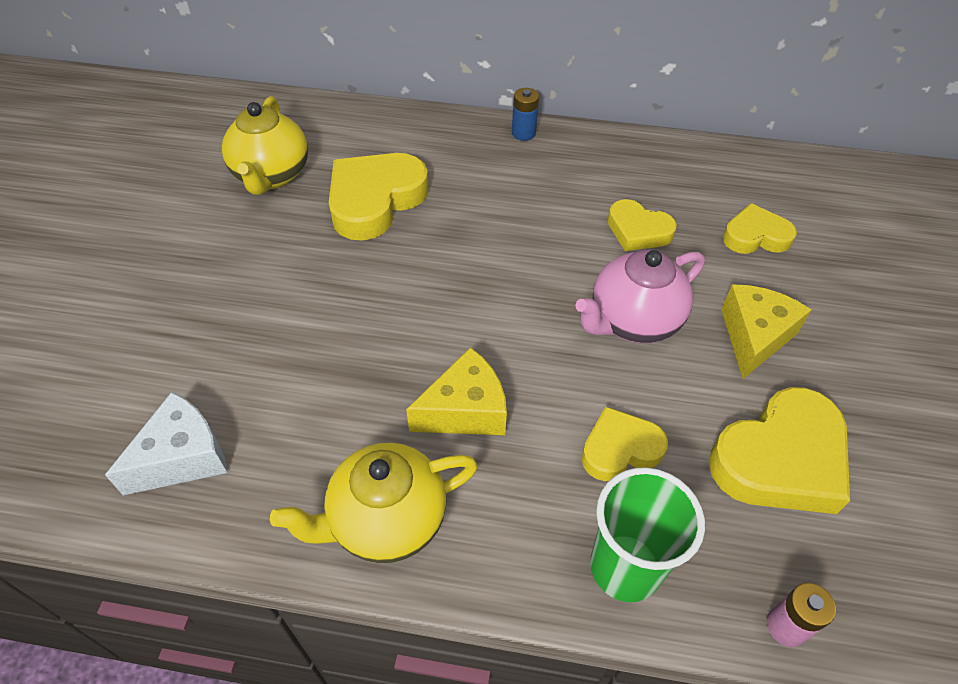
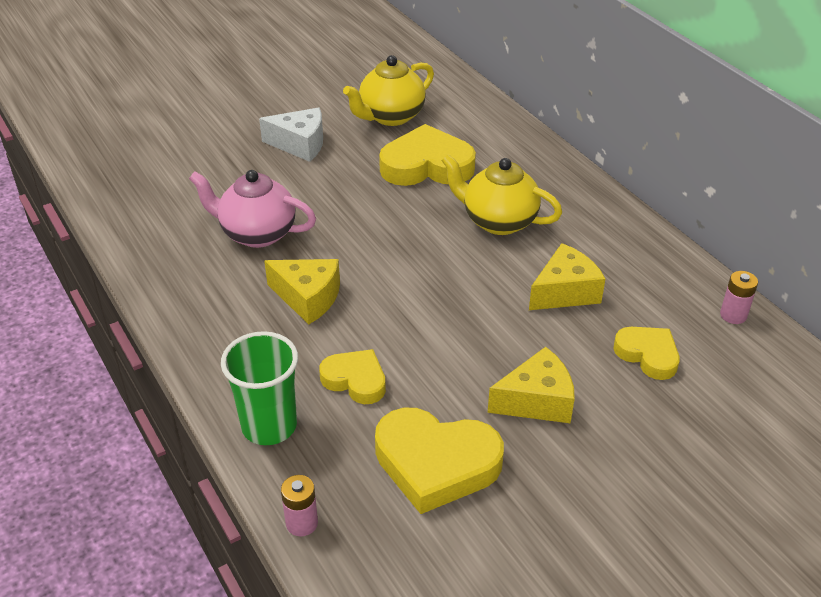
camera: 50 degrees right, 10 degrees down
(183, 457) = (162, 216): white cheese -> white cheese (300, 144)
(386, 520) = (200, 311): yellow teapot -> yellow teapot (498, 221)
(523, 133) = (585, 188): blue battery -> none
(633, 321) = (472, 333): pink teapot -> pink teapot (257, 233)
(638, 230) = (565, 292): yellow heart -> yellow cheese
(751, 163) = (733, 315): none -> pink battery

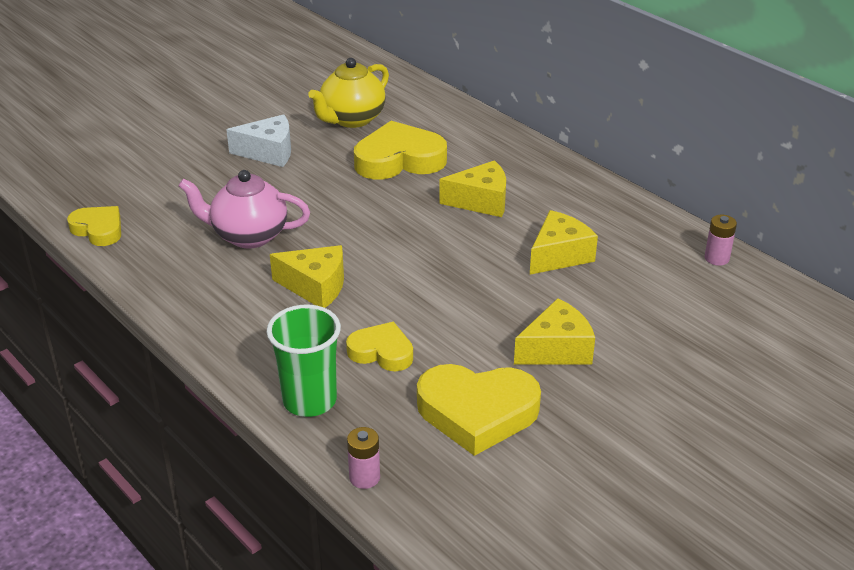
camera: 10 degrees left, 5 degrees down
(498, 221) = (481, 201): yellow teapot -> yellow cheese
(648, 355) = (648, 300): yellow heart -> yellow heart (98, 229)

